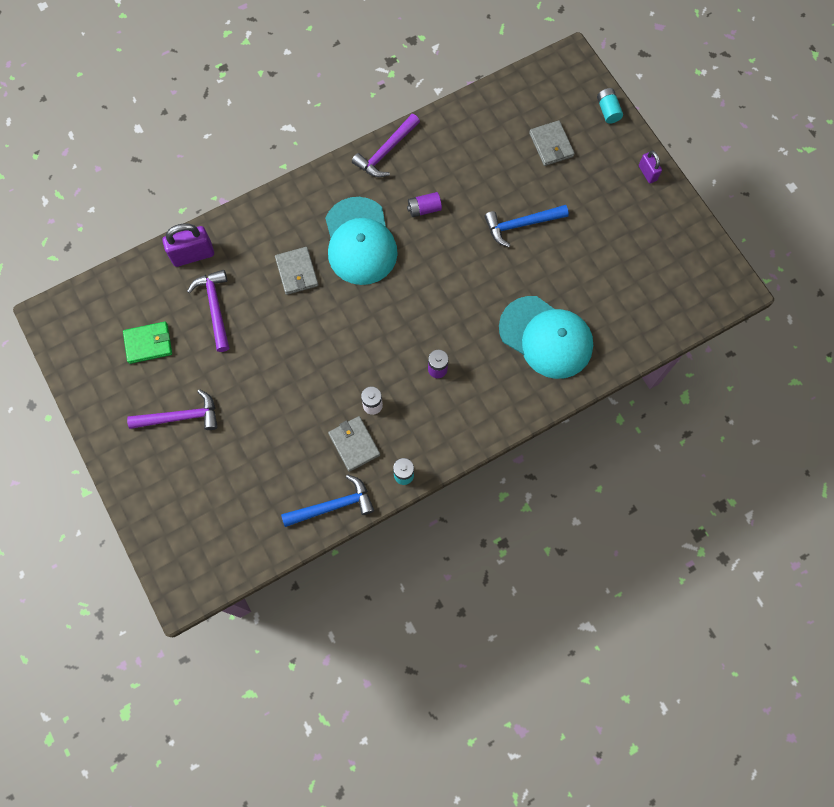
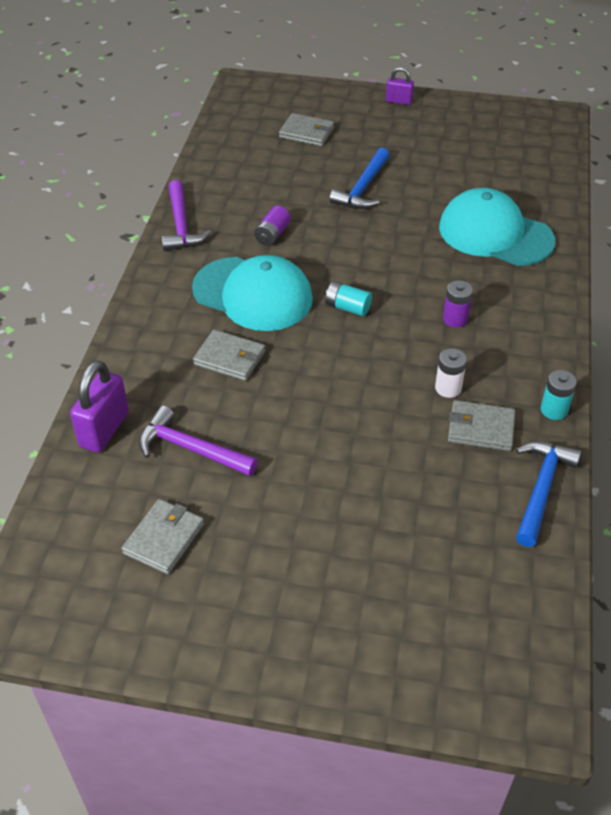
camera: 50 degrees left, 25 degrees down
(148, 343) = (164, 539): green wallet -> grey wallet
(180, 417) = (293, 566): purple hammer -> none
(546, 337) = (495, 234): turquoise cap -> turquoise cap turned 135 degrees counterclockwise
(608, 110) = (314, 90): turquoise battery -> turquoise battery (347, 307)

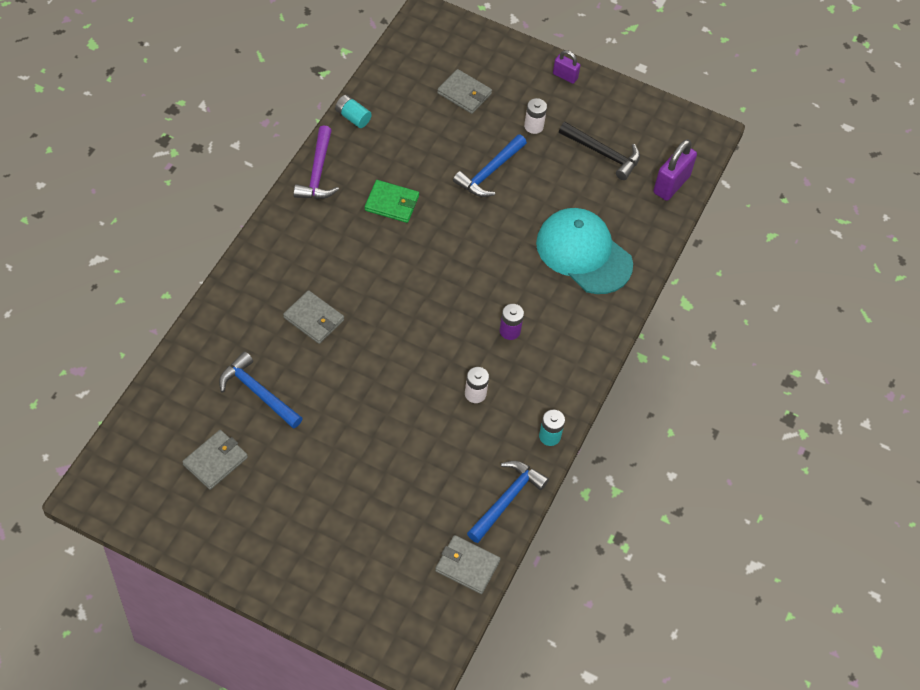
camera: 10 degrees right, 10 degrees up
(104, 429) = (198, 358): purple padlock -> purple padlock (671, 184)
(191, 449) = (258, 393): purple hammer -> blue hammer
(253, 294) = (353, 261): turquoise cap -> none
(272, 234) = (391, 203): purple battery -> green wallet
(347, 307) = (426, 295): turquoise battery -> turquoise battery (353, 117)
(388, 144) = (533, 126): none -> white battery
(468, 151) = (603, 153): none -> black hammer
(481, 428) = (485, 436): grey wallet -> grey wallet (467, 566)

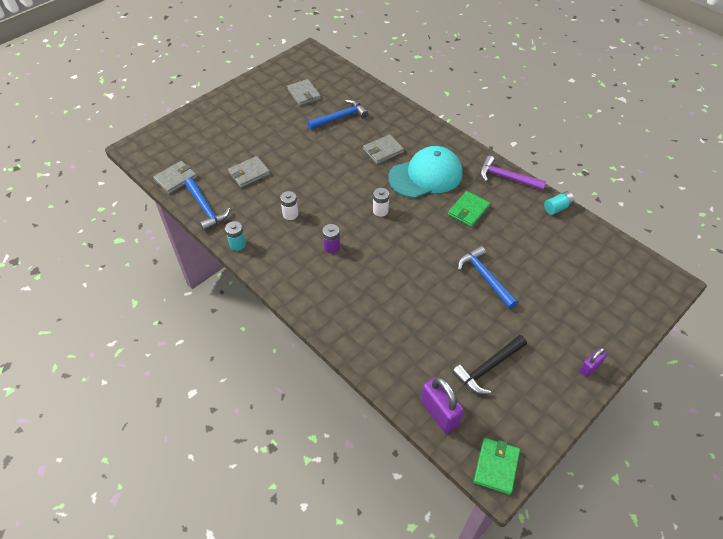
camera: 115 degrees right, 5 degrees down
(464, 93) = (575, 284): grey wallet -> grey wallet (249, 173)
(533, 126) = (530, 323): white battery -> white battery (380, 211)
(583, 253) = (384, 316): turquoise cap -> turquoise cap (426, 176)
(700, 134) = (496, 466): none -> green wallet

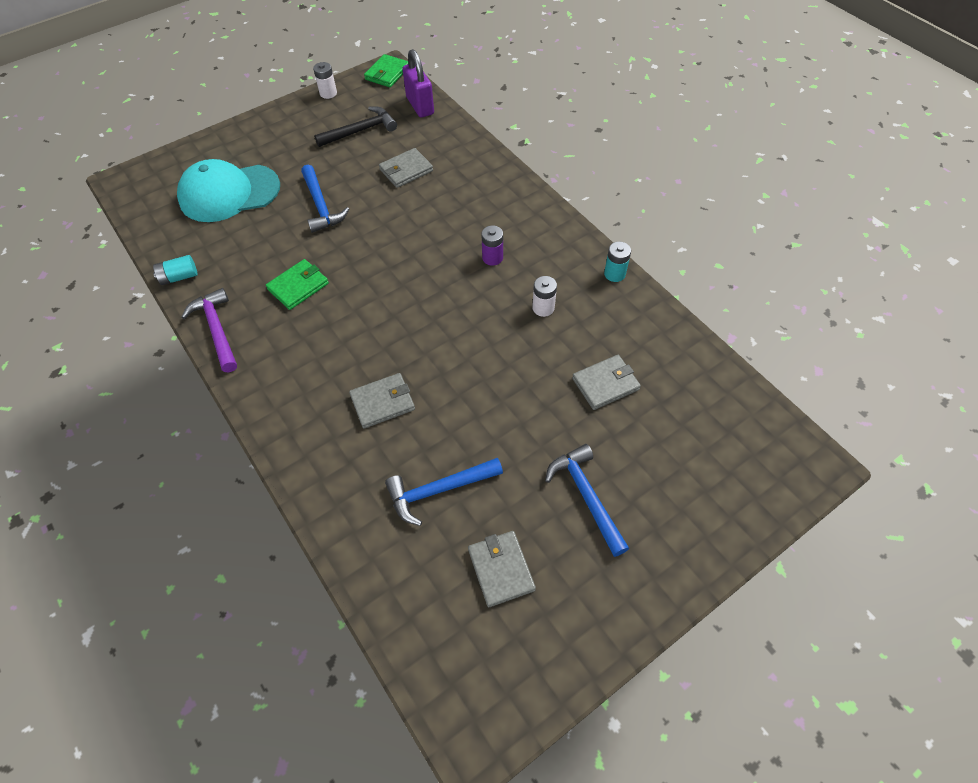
camera: 170 degrees left, 5 degrees up
(176, 179) = (723, 388): grey wallet -> grey wallet (406, 170)
(206, 208) = (665, 330): blue hammer -> blue hammer (586, 496)
(380, 211) = (417, 299): white battery -> white battery (328, 93)
(426, 176) = (332, 347): turquoise cap -> turquoise cap (229, 193)
(506, 178) = (217, 330): purple hammer -> purple hammer turned 150 degrees counterclockwise
(589, 368) = (267, 122): purple padlock -> none

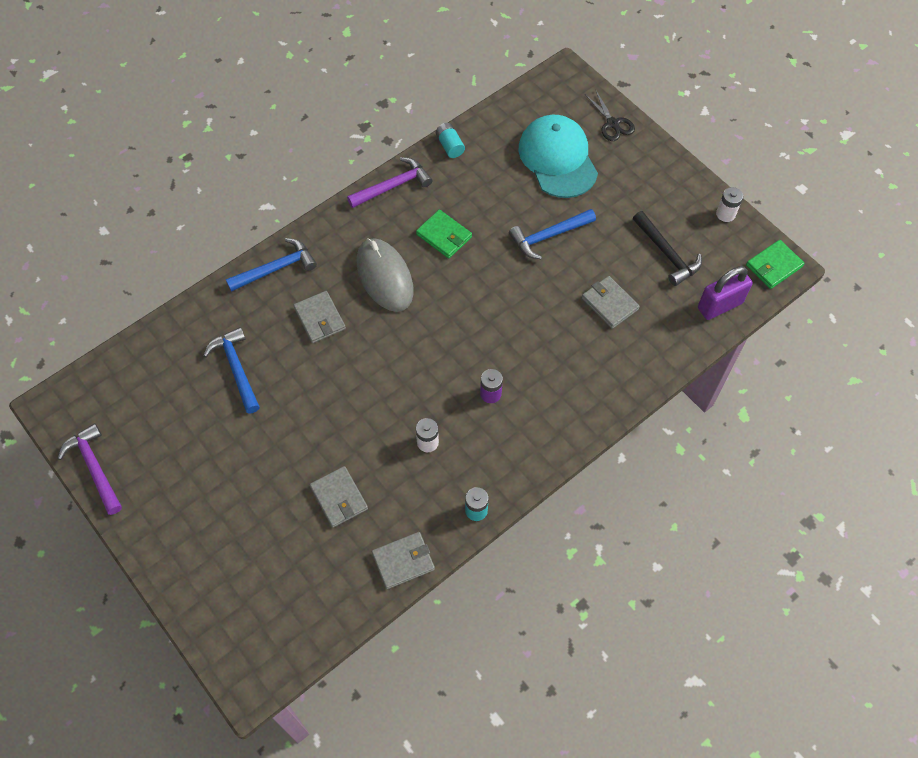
camera: 85 degrees right, 5 degrees up
(201, 152) = (612, 123): none -> black scissors
(339, 340) = (384, 277): none -> grey mouse
(387, 73) = (774, 266): green wallet -> green wallet turned 60 degrees counterclockwise
(501, 569) = (168, 417): grey wallet -> grey wallet (403, 561)
(571, 662) = (94, 468): none -> purple hammer
(586, 496) = (226, 480): blue hammer -> blue hammer (276, 268)

